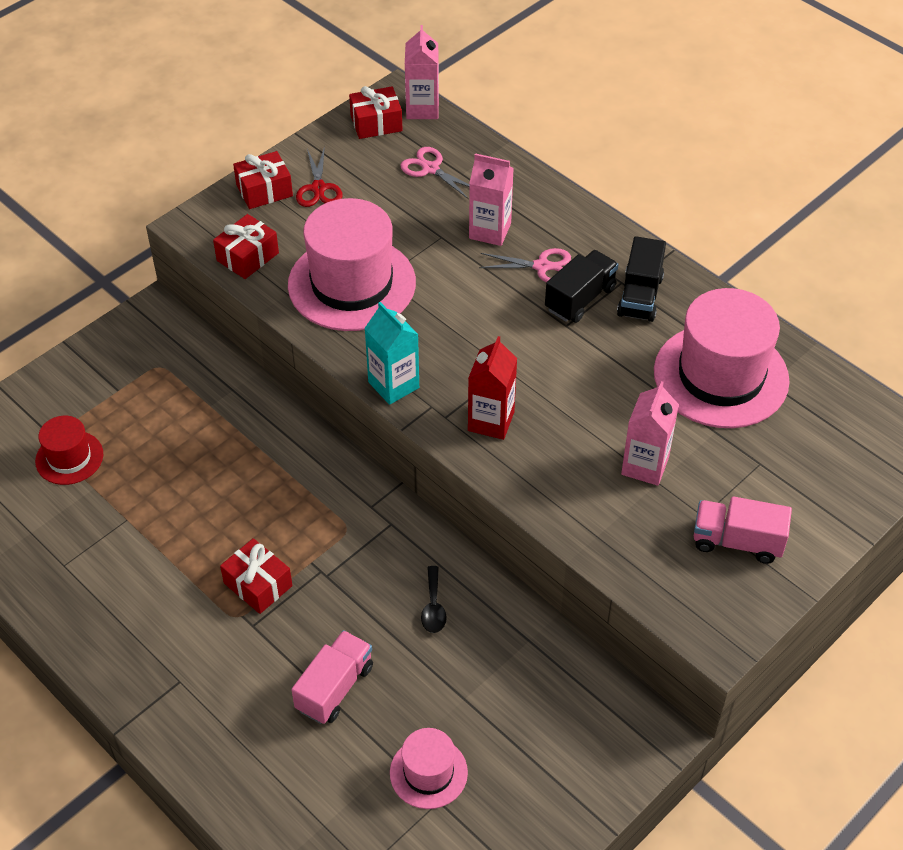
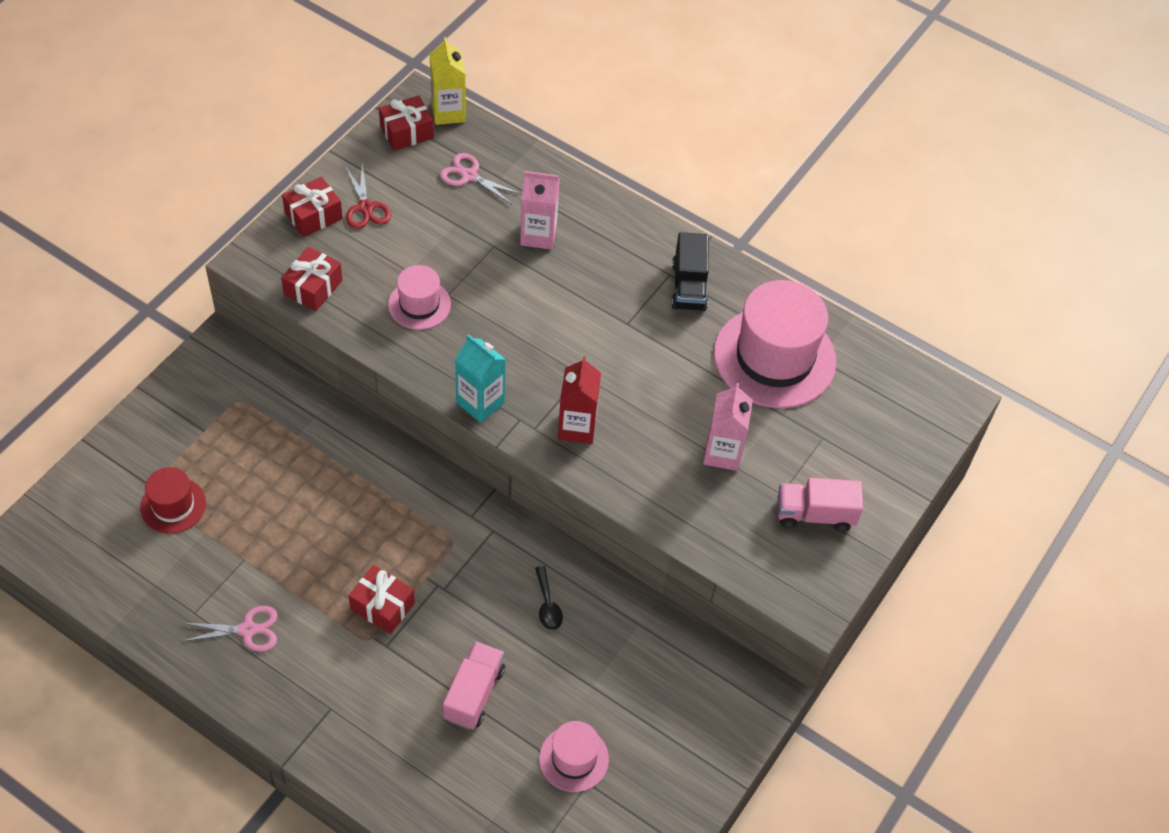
camera: 15 degrees left, 5 degrees up
(352, 284) = (419, 304): pink hat -> pink hat, size x0.51
(422, 109) = (448, 112): pink carton -> yellow carton
(542, 266) = (593, 266): pink scissors -> pink scissors (248, 630)
(580, 299) = (635, 295): black truck -> none

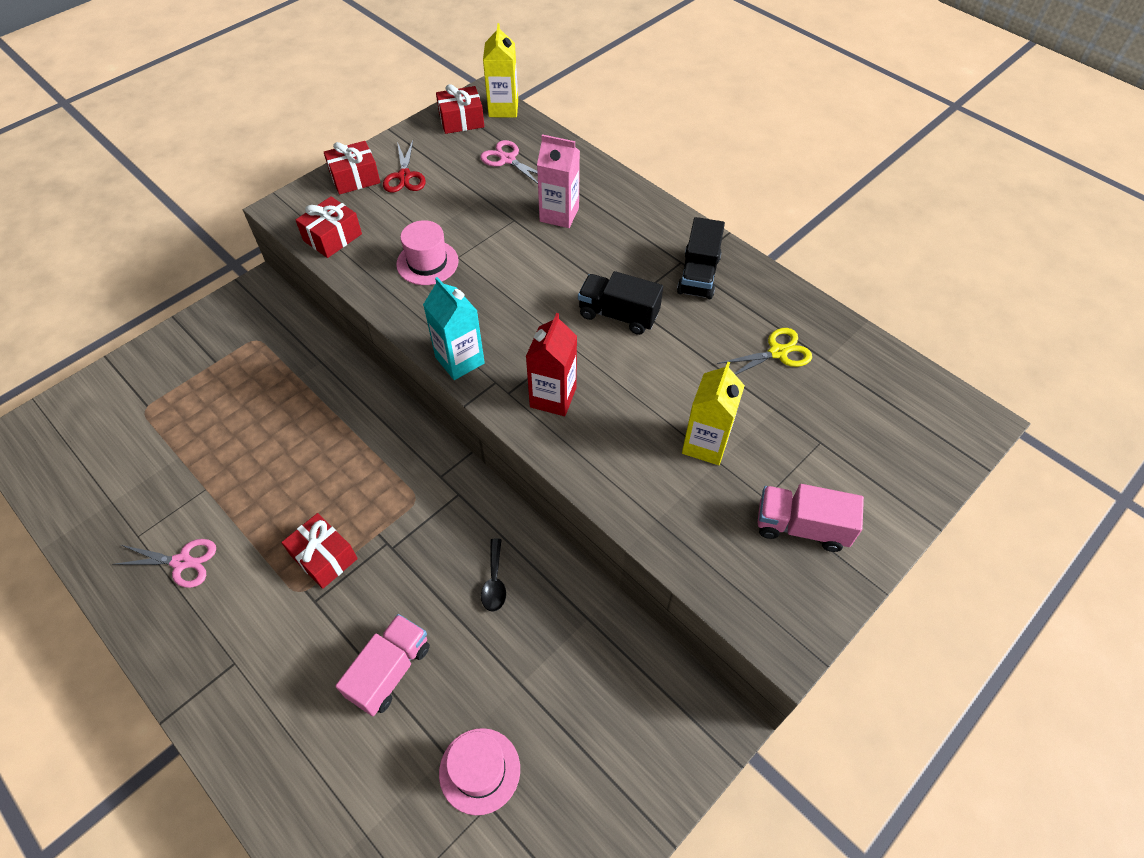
camera: 15 degrees right, 0 degrees up
(173, 505) = (160, 427): red hat -> none
(620, 338) = (618, 315): none -> black truck
(722, 453) = (705, 444): pink carton -> yellow carton
(774, 357) = (778, 352): pink hat -> yellow scissors

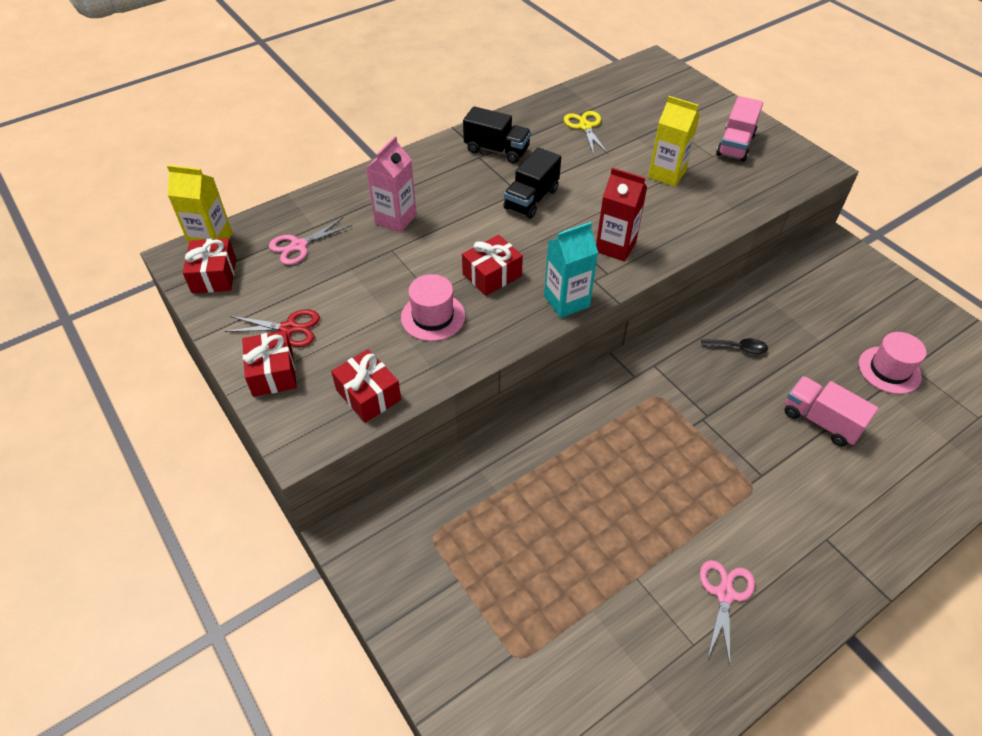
camera: 80 degrees left, 5 degrees down
(324, 557) = (717, 467): red gift -> red gift (492, 275)

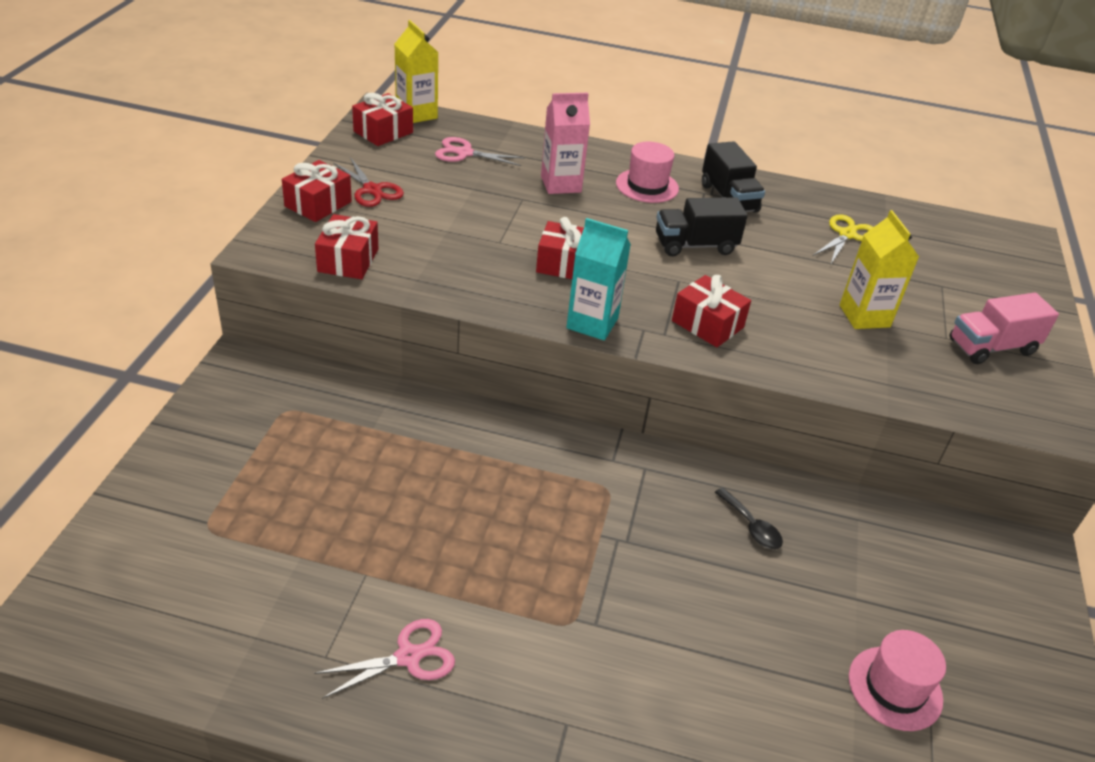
camera: 45 degrees right, 10 degrees down
(433, 317) = (474, 254): pink hat -> pink hat (647, 186)
(615, 247) = (707, 324): red carton -> red gift
(821, 421) = (732, 648): pink truck -> none

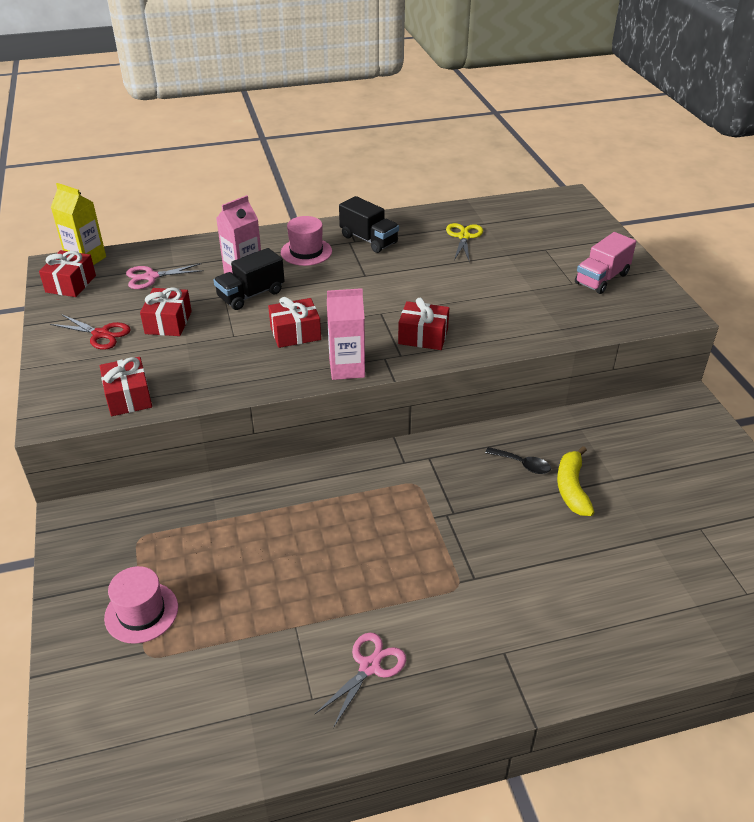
camera: 25 degrees left, 0 degrees up
(318, 204) = (66, 362): red gift -> red gift (168, 322)
(592, 323) = (347, 368): turquoise carton -> pink carton
(695, 245) = (372, 283): black truck -> black truck (251, 295)
(793, 582) = (572, 488): none -> yellow banana
(864, 316) = (515, 289): yellow carton -> none
(895, 688) = (672, 524): pink hat -> pink hat (141, 612)

